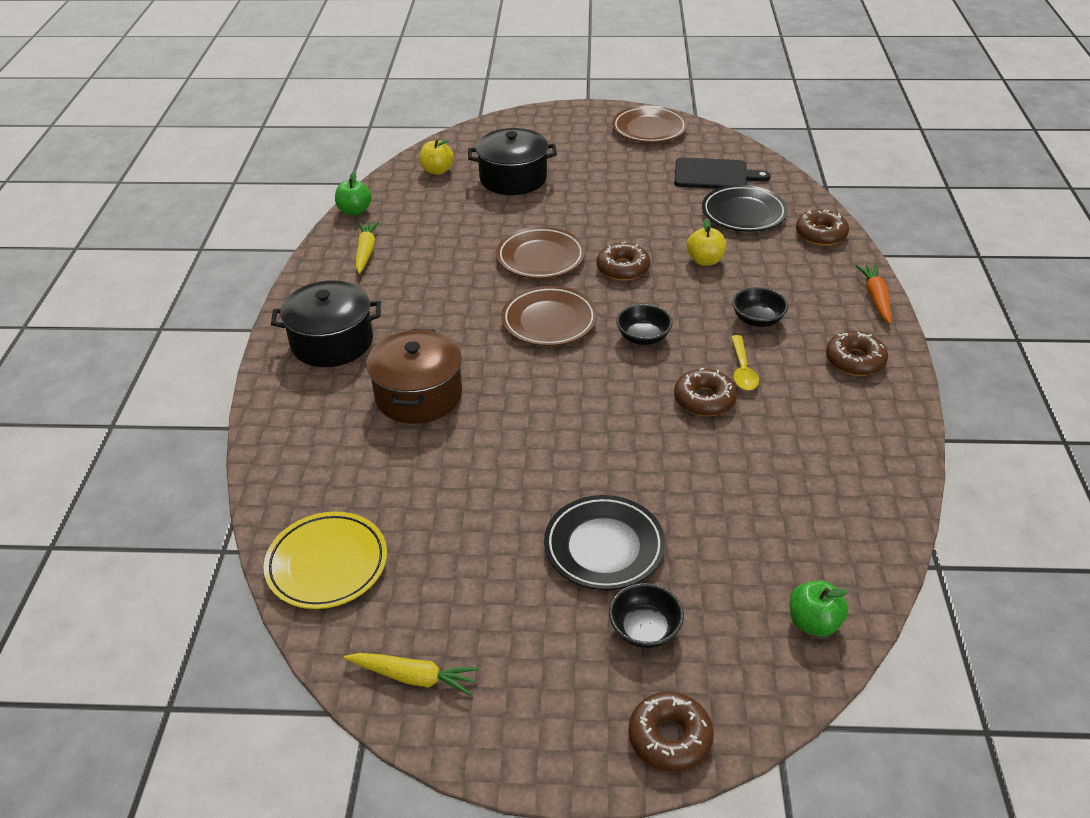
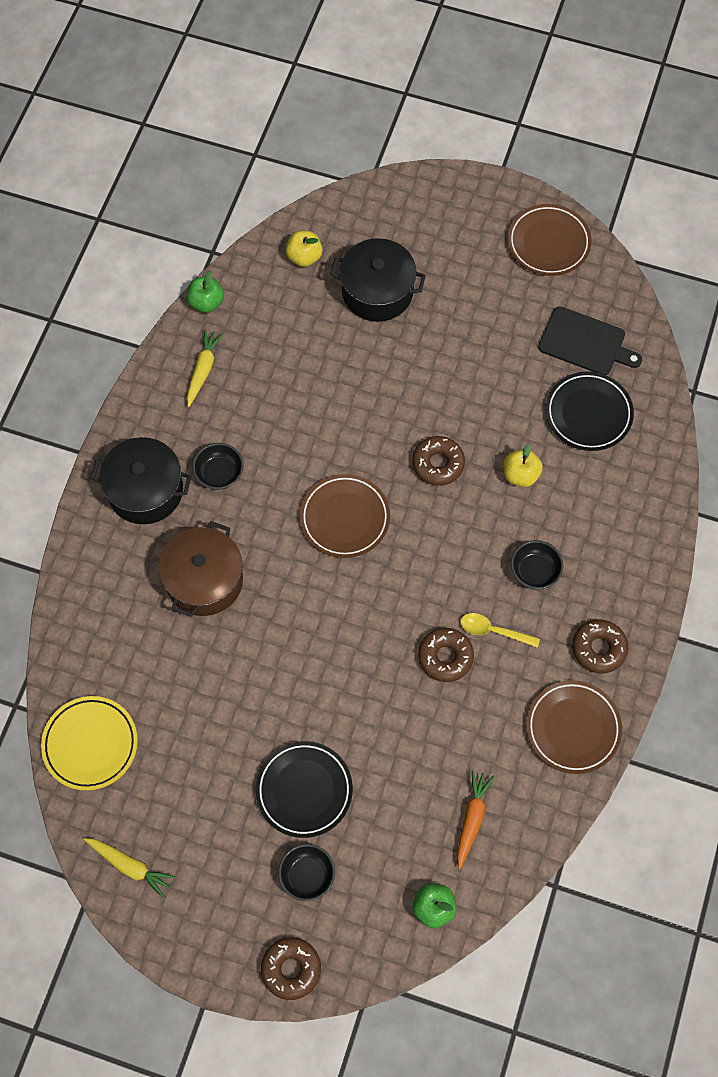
camera: 15 degrees right, 25 degrees up
(540, 258) = (365, 426): brown plate -> brown plate (573, 728)
(643, 337) = (422, 564): black bowl -> black bowl (219, 473)
(742, 370) = (493, 631): yellow spoon -> yellow spoon turned 90 degrees clockwise
(821, 234) = (650, 468): brown donut -> none
(876, 298) = (658, 574): orange carrot -> orange carrot (472, 819)

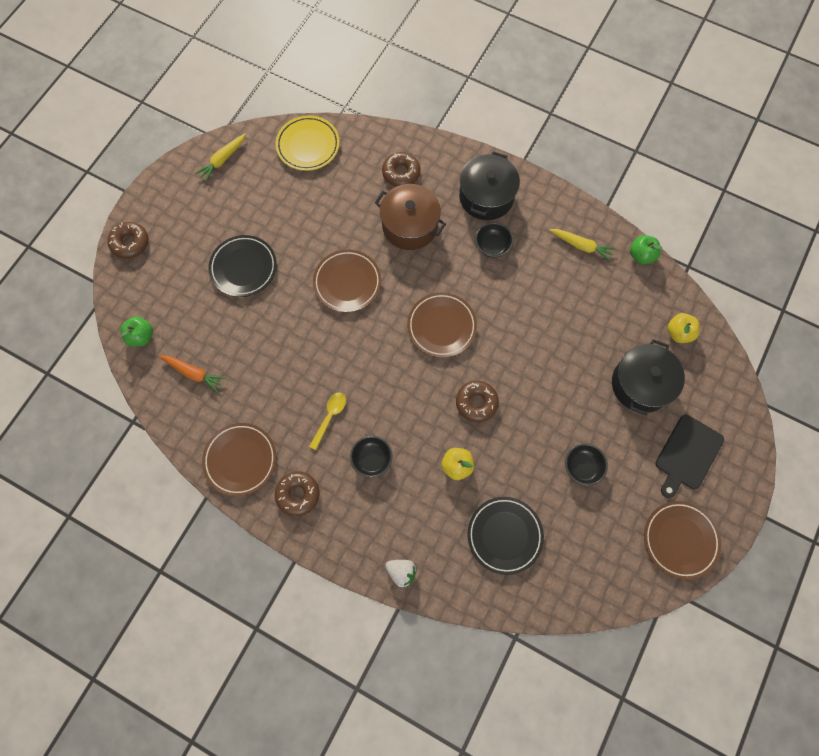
camera: 100 degrees right, 5 degrees up
(303, 646) = (347, 283): none -> brown plate
(307, 875) = (186, 261): black bowl -> black bowl (582, 467)
(445, 657) = (317, 378): brown donut -> brown donut (401, 173)
(585, 342) = (574, 549): black cutting board -> black cutting board (687, 454)
(657, 515) = (401, 572): none -> white strawberry

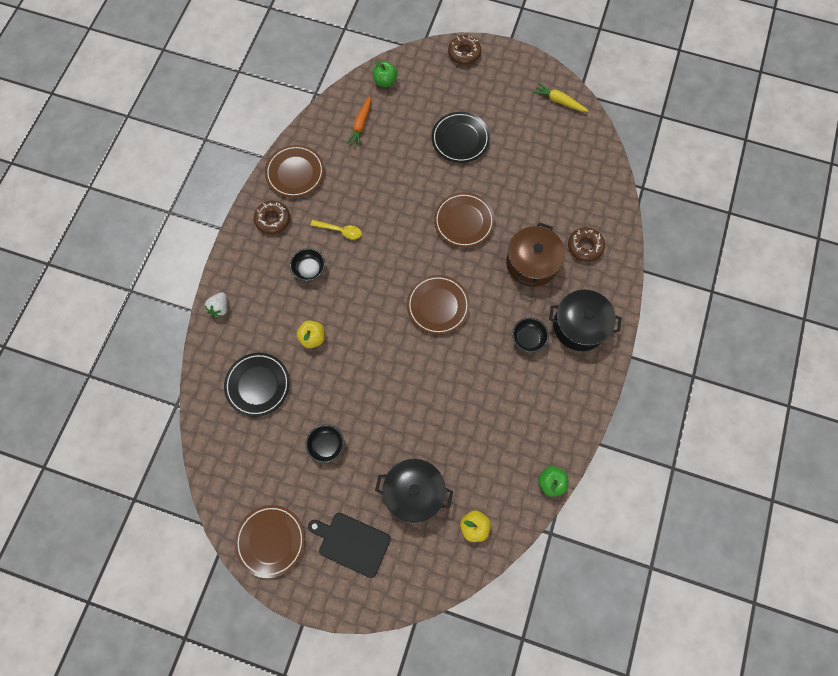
camera: 80 degrees right, 0 degrees up
(308, 146) = (592, 164): yellow plate -> none
(476, 403) = (371, 346): brown donut -> none
(581, 246) = (547, 422): yellow carrot -> none

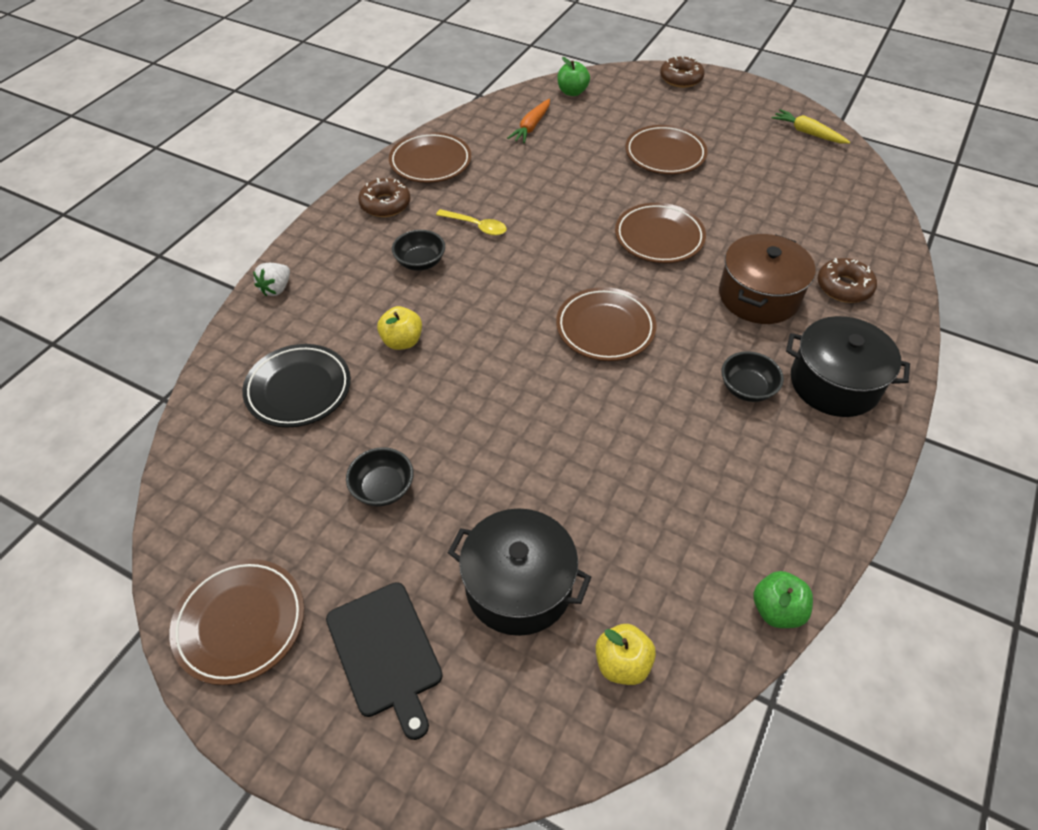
camera: 10 degrees right, 20 degrees down
(352, 543) = (385, 653): black cutting board -> black cutting board turned 150 degrees counterclockwise
(460, 139) = (665, 154): black plate -> brown plate

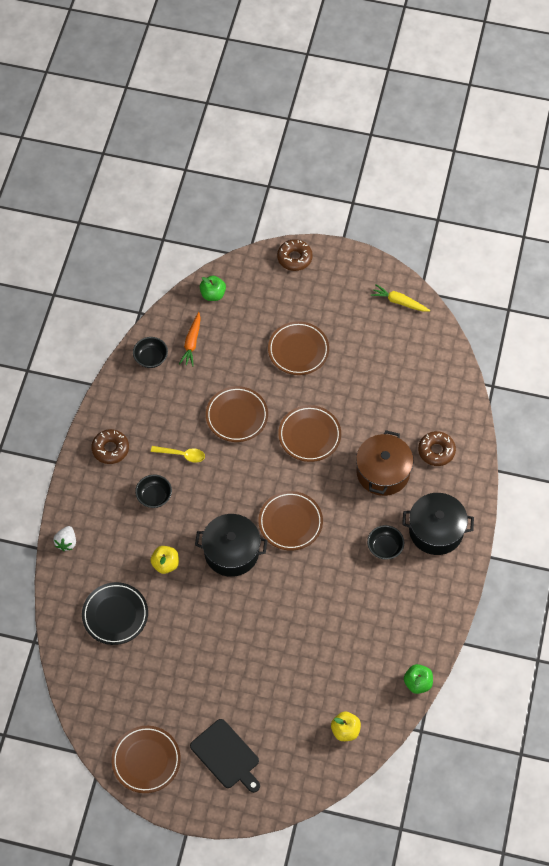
camera: 15 degrees left, 10 degrees up
(383, 488) = (191, 667): black bowl -> black bowl (151, 358)
(430, 162) = (128, 399): brown plate -> brown plate (237, 416)
(518, 586) = (283, 704): black pot -> black pot (231, 552)

